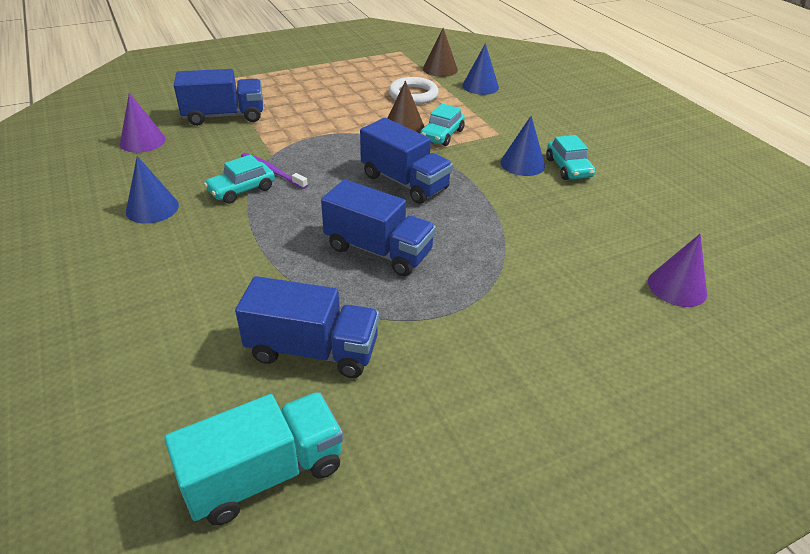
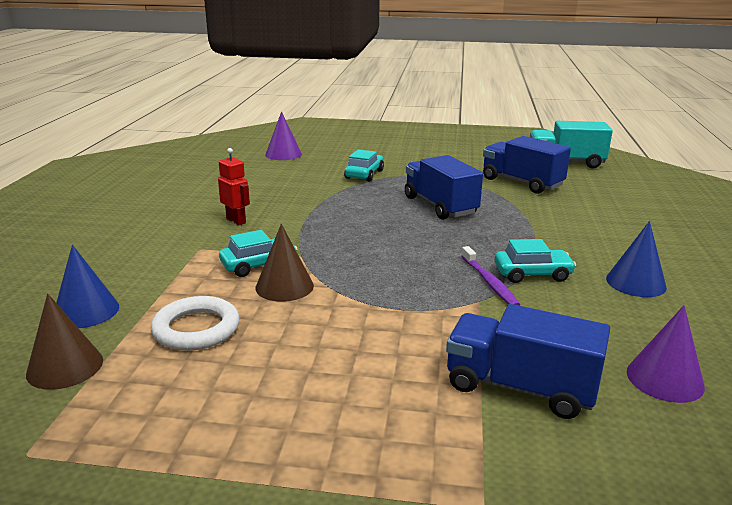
camera: 145 degrees left, 15 degrees down
(404, 182) = (364, 237): blue truck -> none
(522, 164) = (236, 221): blue cone -> red robot
(568, 168) = (207, 208): turquoise car -> turquoise car (364, 174)

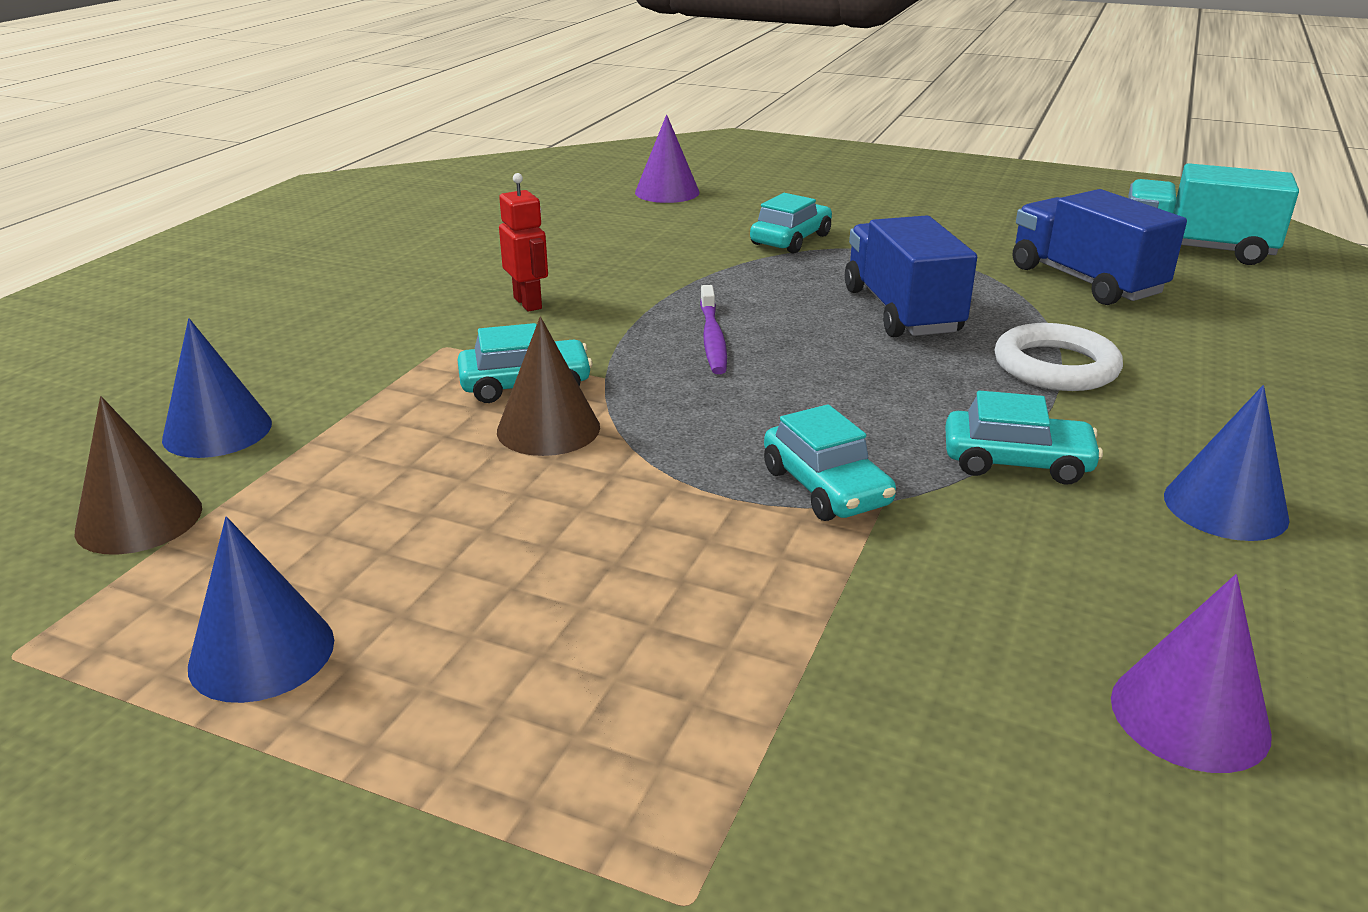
camera: 15 degrees right, 5 degrees up
(184, 427) = (262, 653): none -> blue cone
(196, 329) = (368, 484): white ring -> white ring (1055, 366)
(446, 298) = (825, 487): none -> turquoise car
(489, 282) = (922, 467): purple toothbrush -> purple toothbrush (712, 338)
(520, 387) = (879, 682): blue truck -> none

